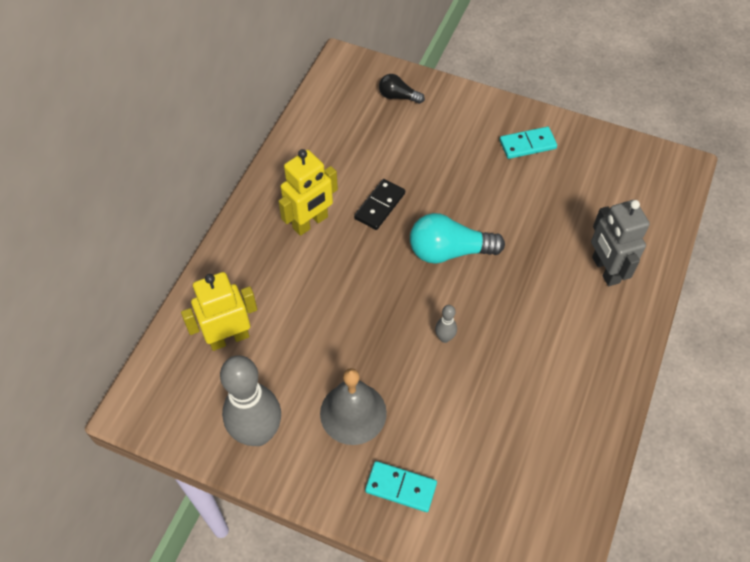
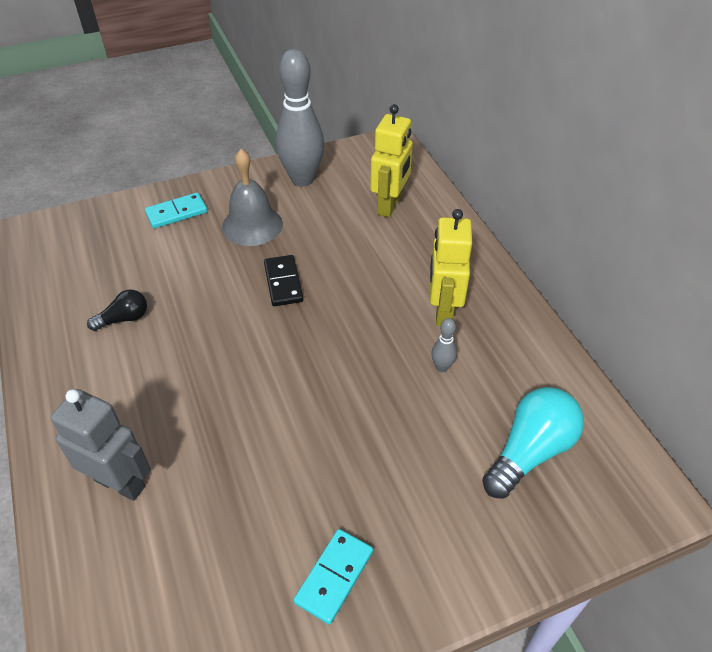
camera: 135 degrees right, 10 degrees down
(380, 206) = (406, 370): black domino -> black domino (283, 282)
(398, 96) = (544, 507): black light bulb -> black light bulb (124, 319)
(444, 338) = (232, 311): grey bowling pin -> grey bowling pin (441, 367)
(449, 251) = (298, 379): turquoise light bulb -> turquoise light bulb (530, 451)

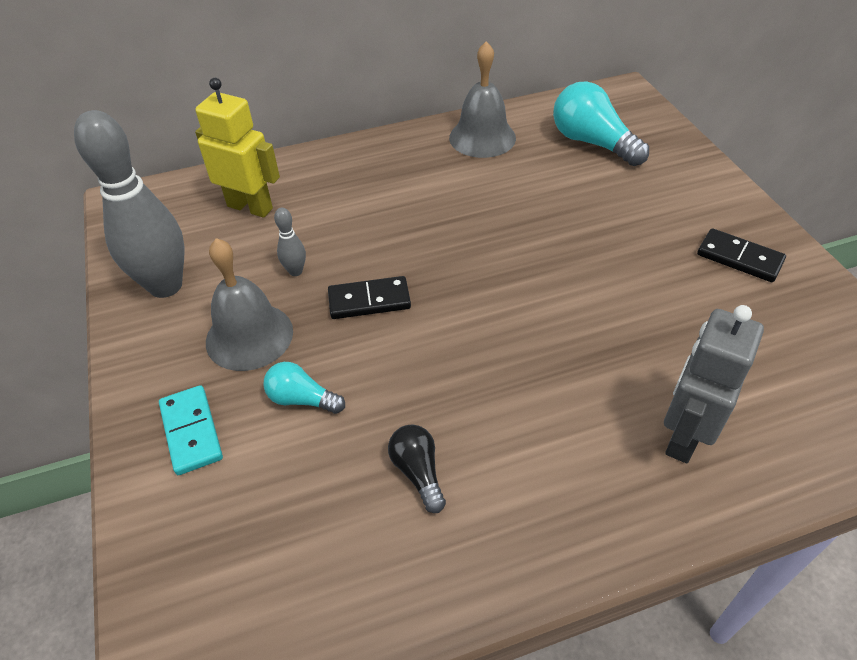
camera: 85 degrees left, 0 degrees up
(193, 257) = (302, 399): none -> turquoise light bulb
(334, 577) = (739, 258): turquoise domino -> black domino
(441, 367) = (503, 183): grey bowling pin -> grey bowling pin (295, 271)
(443, 311) = (429, 178): yellow robot -> none
(518, 350) = (482, 137): none -> grey bell

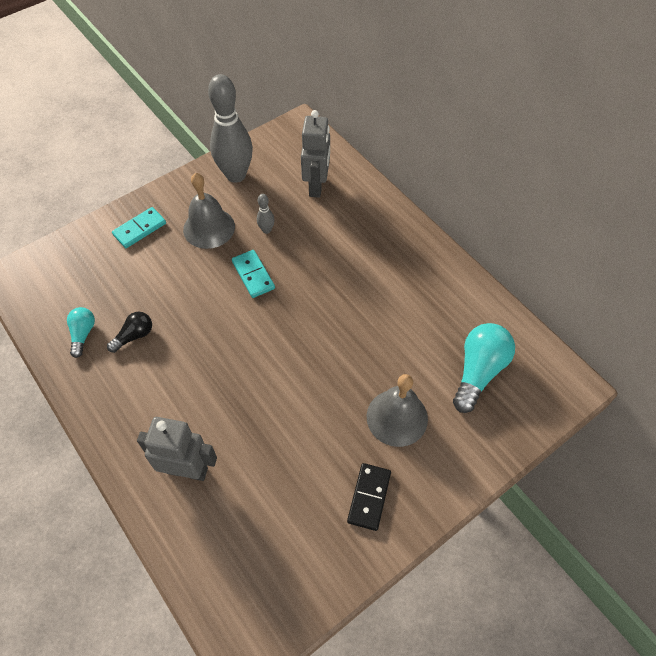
camera: 70 degrees right, 10 degrees up
(250, 207) = (316, 186): yellow robot -> grey robot
(302, 399) = (170, 268): turquoise light bulb -> turquoise light bulb (83, 334)
(369, 301) = (253, 275): black domino -> turquoise domino
(482, 137) = (450, 293): grey bell -> grey bell (397, 417)

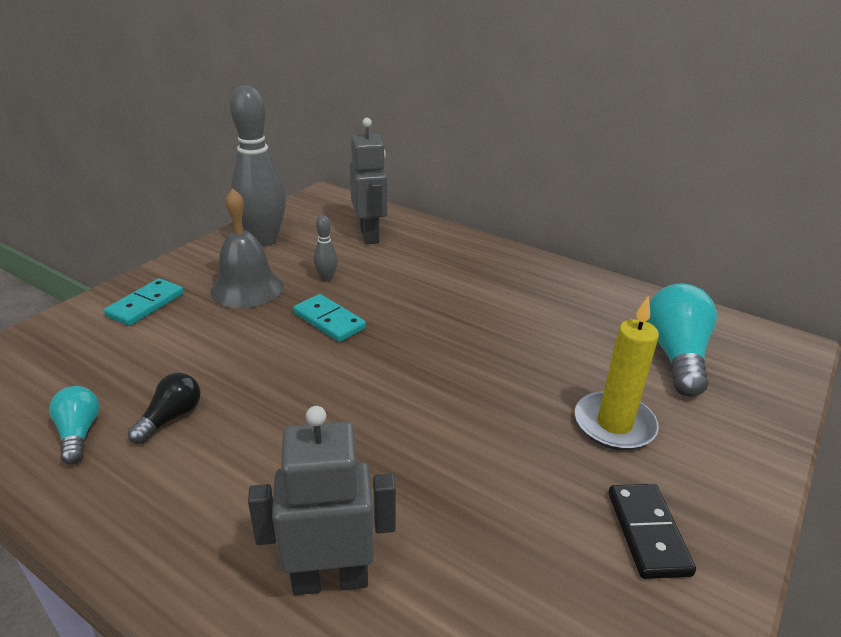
camera: 20 degrees left, 25 degrees down
(397, 417) = (614, 424): grey bell -> yellow candle

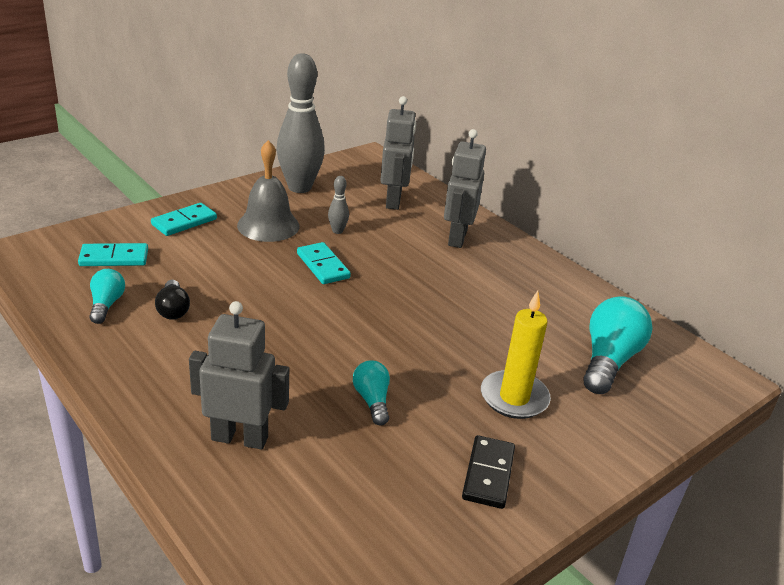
camera: 15 degrees right, 0 degrees up
(70, 368) = (114, 258): none -> turquoise domino
(171, 418) = (173, 309): black light bulb -> black light bulb turned 120 degrees clockwise
(453, 260) = (457, 238): none -> grey robot
(466, 473) = (372, 400): none -> turquoise light bulb

